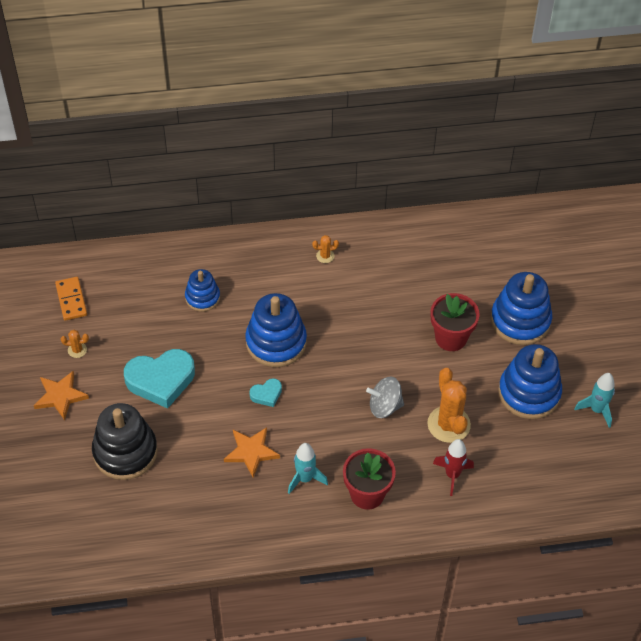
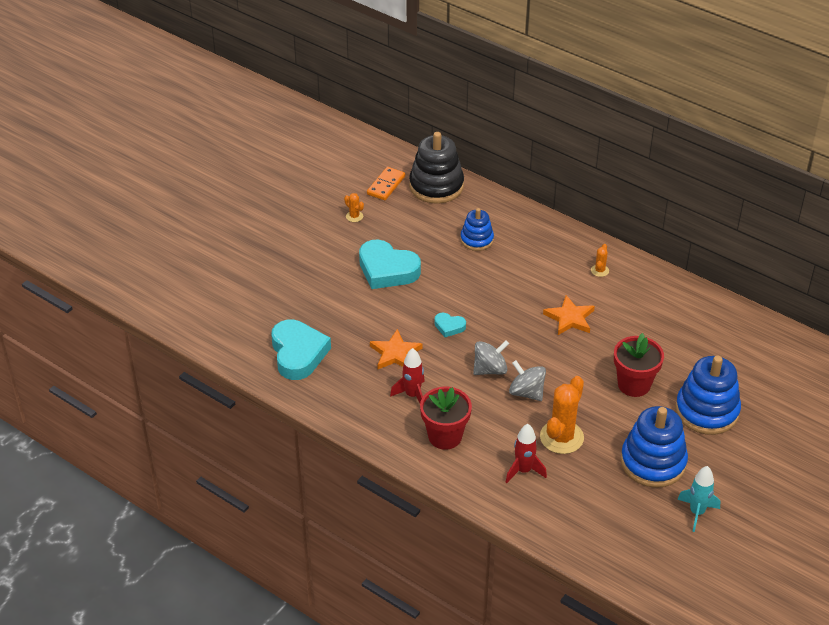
camera: 45 degrees right, 10 degrees down
(60, 396) = (311, 236): orange star -> orange star (570, 318)
(125, 452) = (312, 295): black stacking toy -> black stacking toy (436, 186)
(174, 516) = (298, 353): none -> turquoise heart
(276, 342) = (495, 300): blue stacking toy -> none
(305, 479) = (412, 395): turquoise rocket -> red rocket
(325, 256) = (599, 270): orange cactus -> orange cactus turned 75 degrees clockwise
(337, 408) = (490, 369): none -> grey spinning top

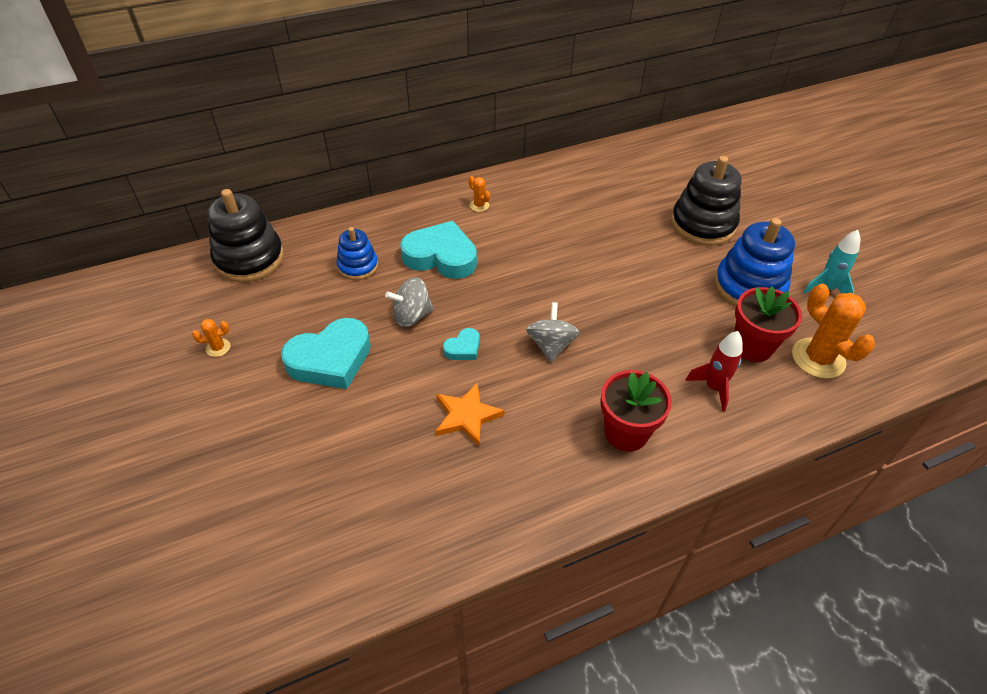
camera: 60 degrees left, 5 degrees up
(298, 353) = (390, 520): turquoise heart -> turquoise heart (441, 256)
(386, 185) = (202, 297): orange domino -> none
(412, 395) = (544, 432): red rocket -> none
(526, 392) = (603, 332): grey spinning top -> grey spinning top (412, 316)
(561, 437) = (682, 335): orange cactus -> orange cactus (818, 358)
(570, 318) = (524, 253): orange star -> none
(634, 384) = (642, 253): red flower pot -> red flower pot (752, 346)
(707, 411) = (703, 224): blue stacking toy -> black stacking toy

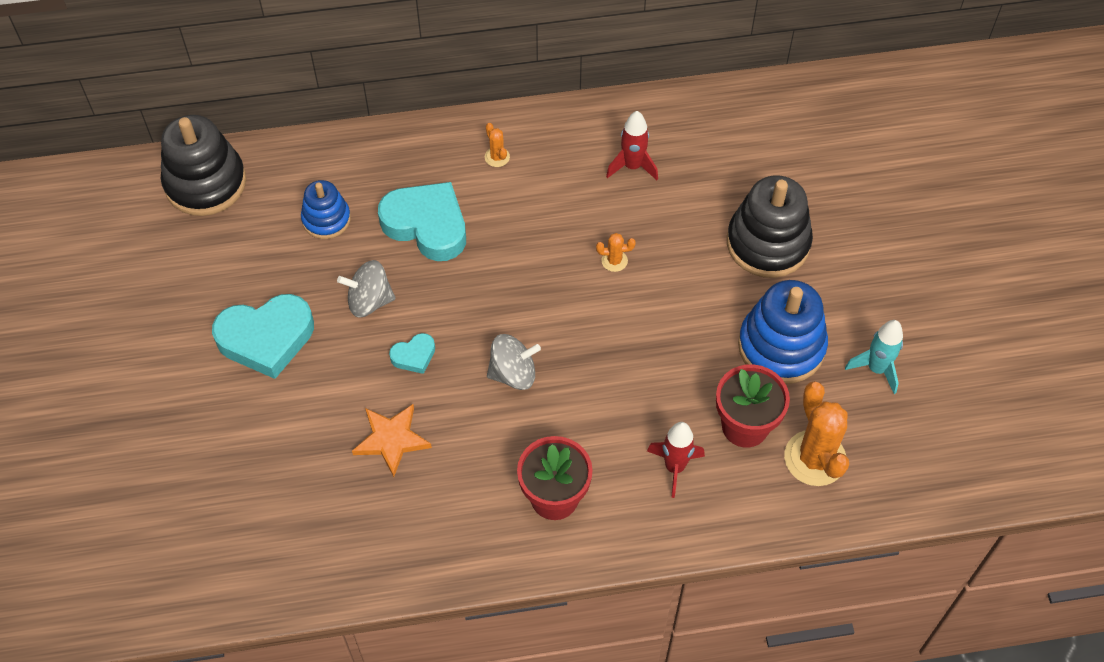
camera: 15 degrees right, 10 degrees up
(218, 348) = (150, 297): orange cactus -> orange cactus (614, 261)
(551, 345) = (513, 373): grey spinning top -> grey spinning top turned 60 degrees clockwise
(582, 195) = (632, 166): none -> red rocket

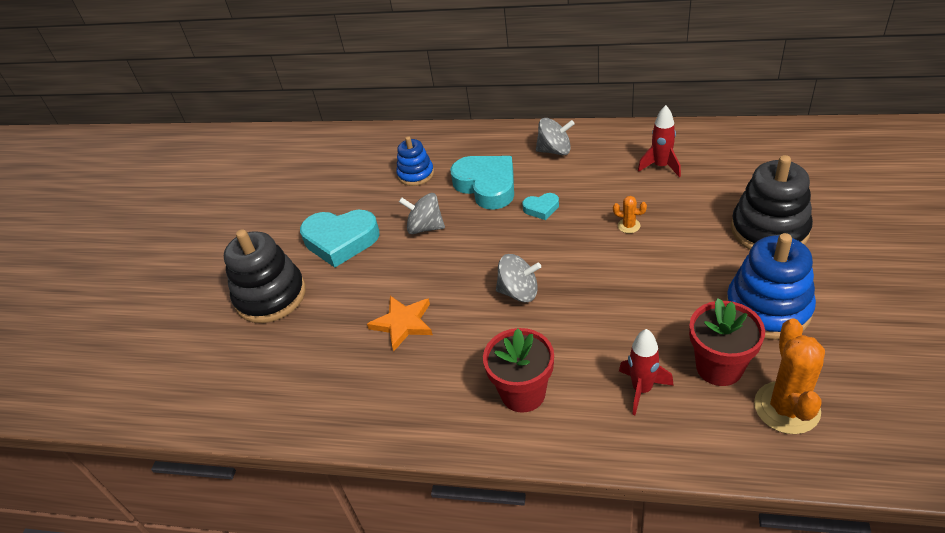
camera: 25 degrees right, 15 degrees down
(205, 183) = (344, 145): black stacking toy -> black stacking toy (270, 296)
(414, 356) = (444, 268): turquoise heart -> turquoise heart (541, 208)
(497, 157) = (555, 150): orange cactus -> grey spinning top
(876, 369) = (864, 341): turquoise rocket -> none

